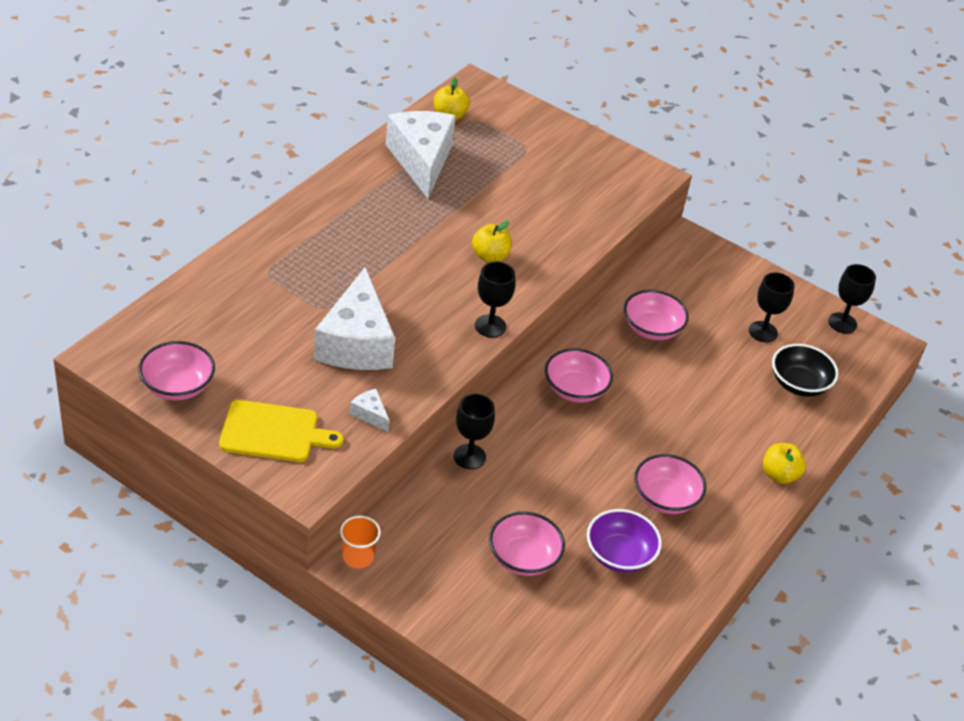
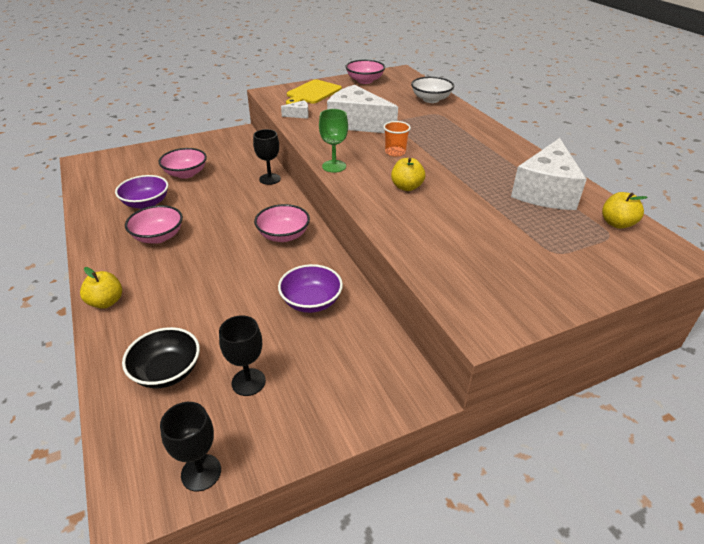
camera: 125 degrees right, 5 degrees down
(216, 290) = (431, 99): none -> white bowl
(358, 557) = (243, 134): orange cup -> orange cup (395, 152)
(421, 160) = (545, 191): white cheese -> white cheese turned 90 degrees clockwise
(490, 326) = (334, 166): black goblet -> green goblet
(651, 329) = (311, 302): pink bowl -> purple bowl

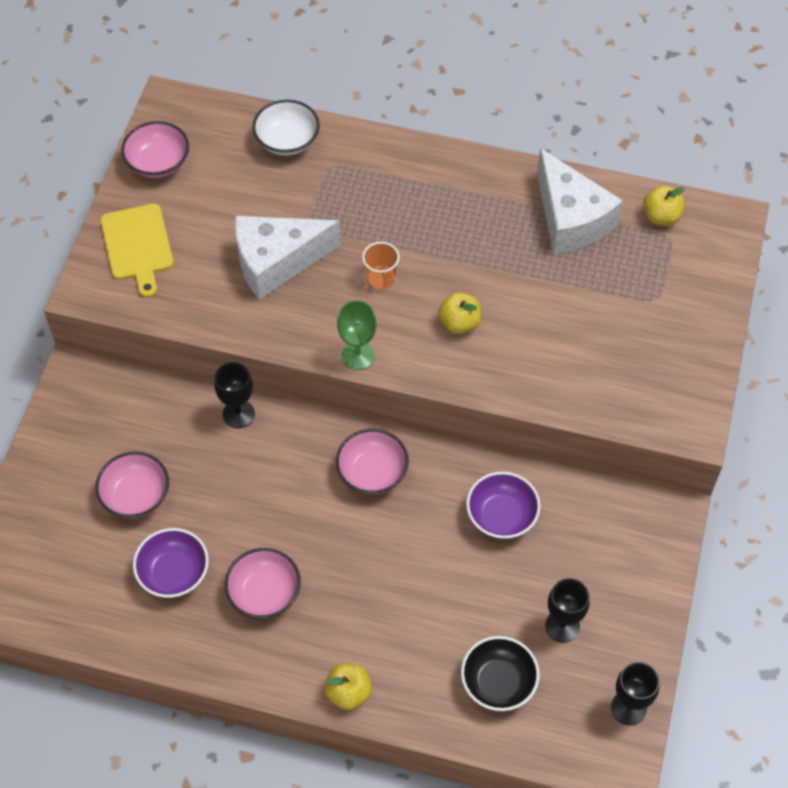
camera: 50 degrees left, 20 degrees up
(299, 115) = (192, 304): white cheese -> none

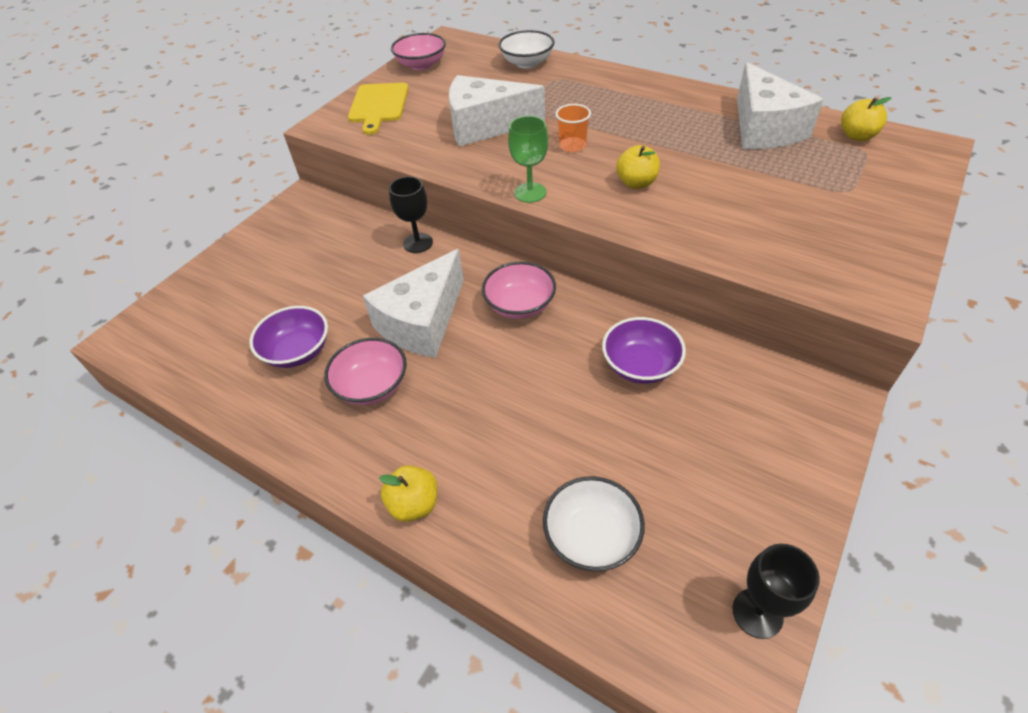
camera: 20 degrees right, 10 degrees down
(136, 496) = (300, 286): pink bowl -> none
(283, 512) = (422, 322): none -> white cheese
(498, 682) = (591, 536): black bowl -> white bowl
(562, 626) = (686, 490): black goblet -> none

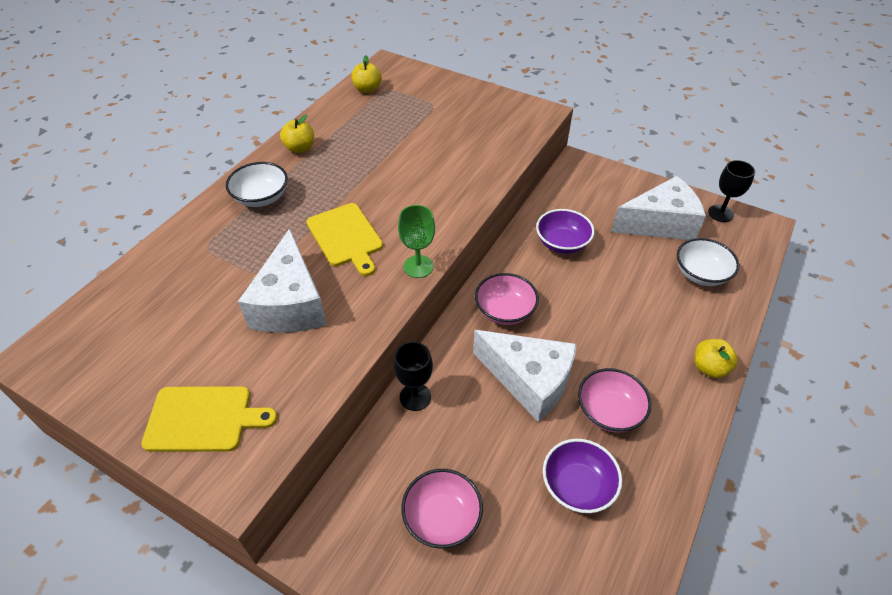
camera: 95 degrees left, 0 degrees up
(421, 65) = (106, 380): pink bowl -> pink bowl (442, 518)
(527, 63) = (156, 271): white bowl -> white bowl (261, 198)
(572, 146) = (345, 237): orange cup -> yellow cutting board
(636, 183) = (412, 200): yellow apple -> yellow apple (300, 148)
(763, 128) = (346, 127): white cheese -> white cheese (660, 223)

